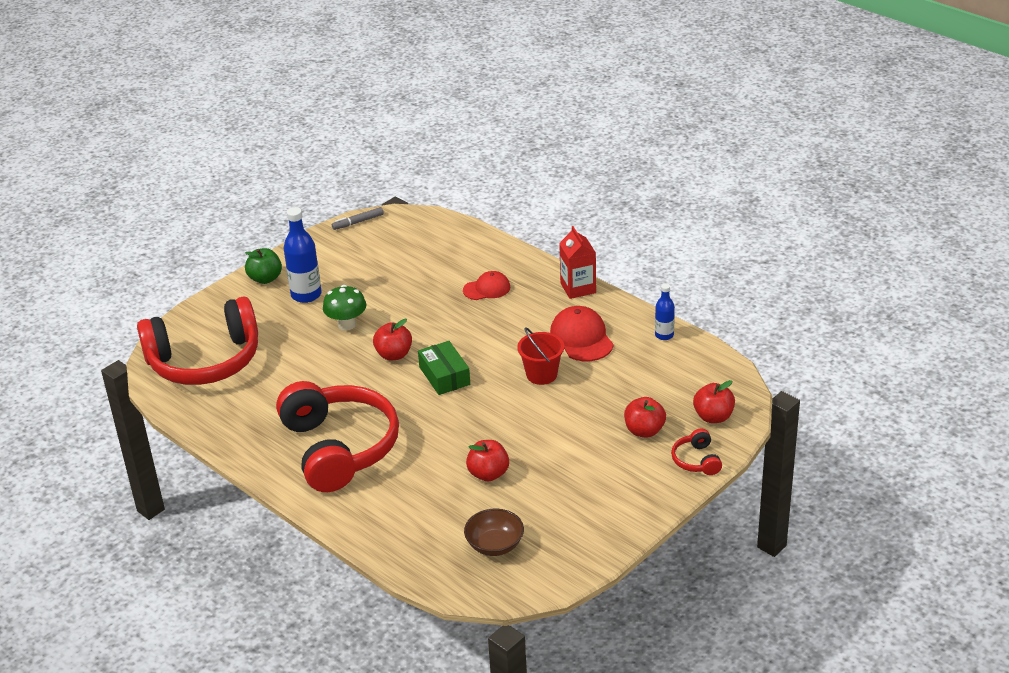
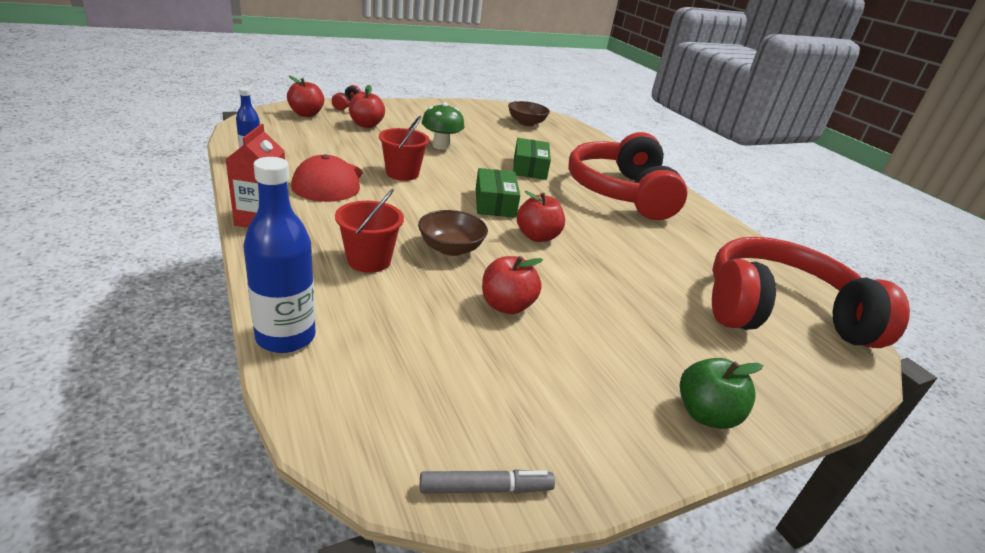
camera: 165 degrees left, 5 degrees down
(306, 295) = (633, 353): blue bottle -> blue bottle (285, 337)
(346, 325) = (582, 287): green mushroom -> green mushroom (441, 146)
(442, 443) = (529, 168): none -> green box
(446, 318) = (450, 248): none -> brown bowl
(487, 289) = (369, 260): red cap -> red bucket
(488, 474) = (505, 145): red apple -> red apple (506, 306)

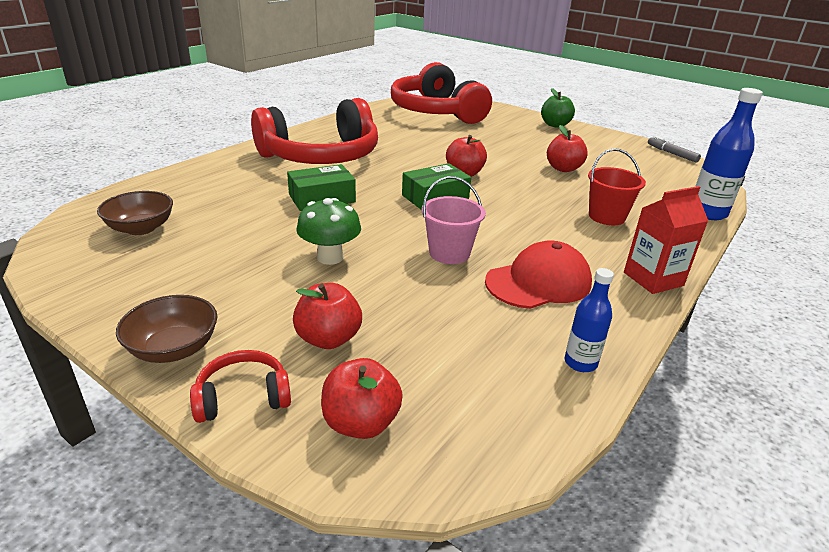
camera: 115 degrees left, 0 degrees up
(402, 173) = (449, 253): red bucket -> pink bucket
(450, 248) = (537, 196): brown bowl -> brown bowl (174, 348)

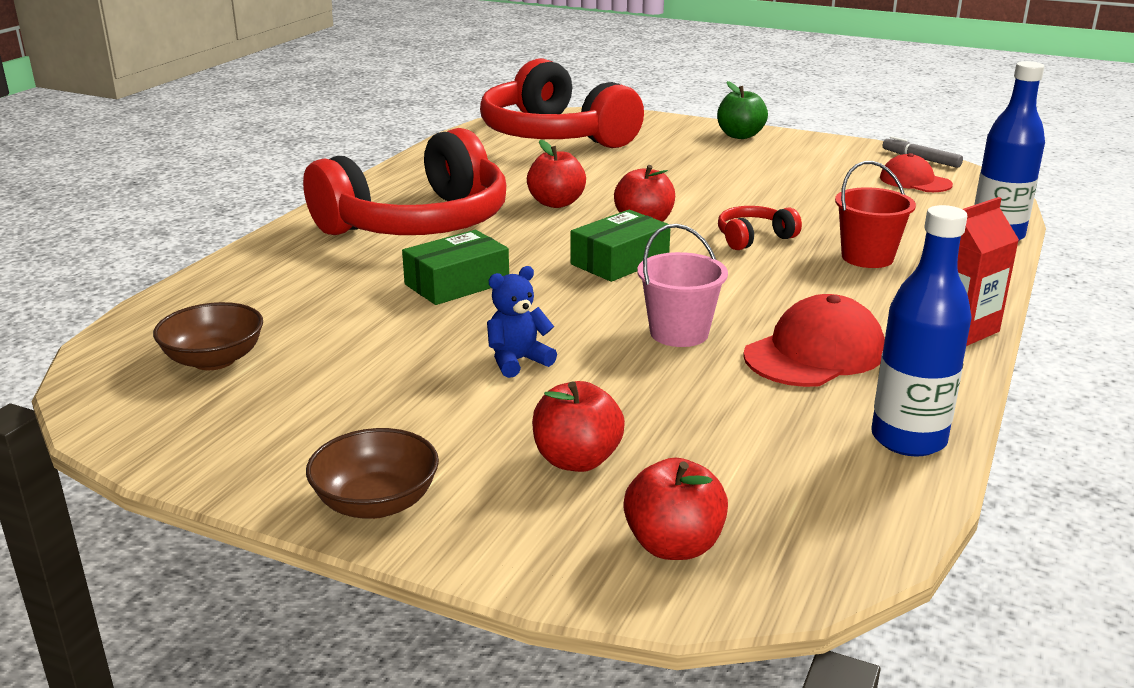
camera: 10 degrees left, 5 degrees down
(243, 397) = (507, 542): red headphones -> red headphones (753, 238)
(330, 257) = (517, 361): green mushroom -> blue teddy bear
(563, 168) = (780, 198): red apple -> red apple (556, 203)
(580, 363) = (908, 439): blue bottle -> blue bottle, size x1.72
(662, 168) = (915, 181): none -> red cap

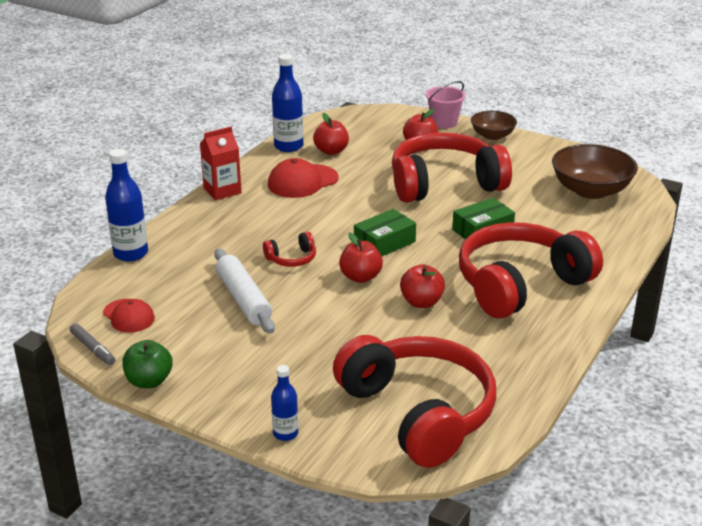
camera: 175 degrees left, 5 degrees up
(214, 360) = (590, 190): brown bowl -> brown bowl, size x1.66
(517, 361) = (444, 184): blue teddy bear -> red headphones
(673, 545) = (390, 121): red apple -> red apple (331, 151)
(676, 123) = (285, 433): none -> blue bottle
(679, 333) = (364, 194): pink bucket -> pink bucket (444, 122)
(740, 135) = (231, 402): green apple -> green apple (149, 381)
(788, 198) = (243, 299): none -> white rolling pin
(867, 257) = (230, 239): red bucket -> none

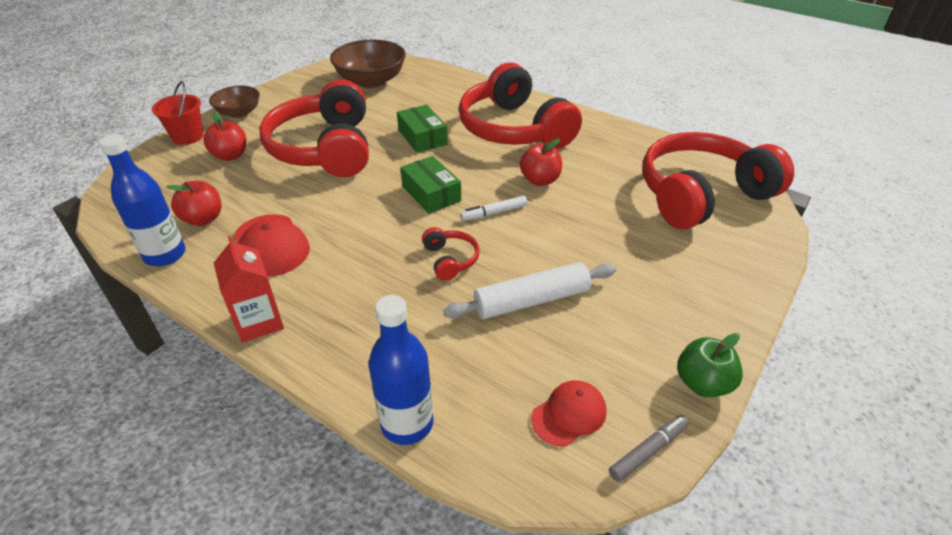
camera: 85 degrees left, 10 degrees up
(285, 433) = (756, 272): blue bottle -> none
(360, 277) = (494, 213): red apple -> white marker
(444, 122) = (188, 137): pink bucket -> red bucket

